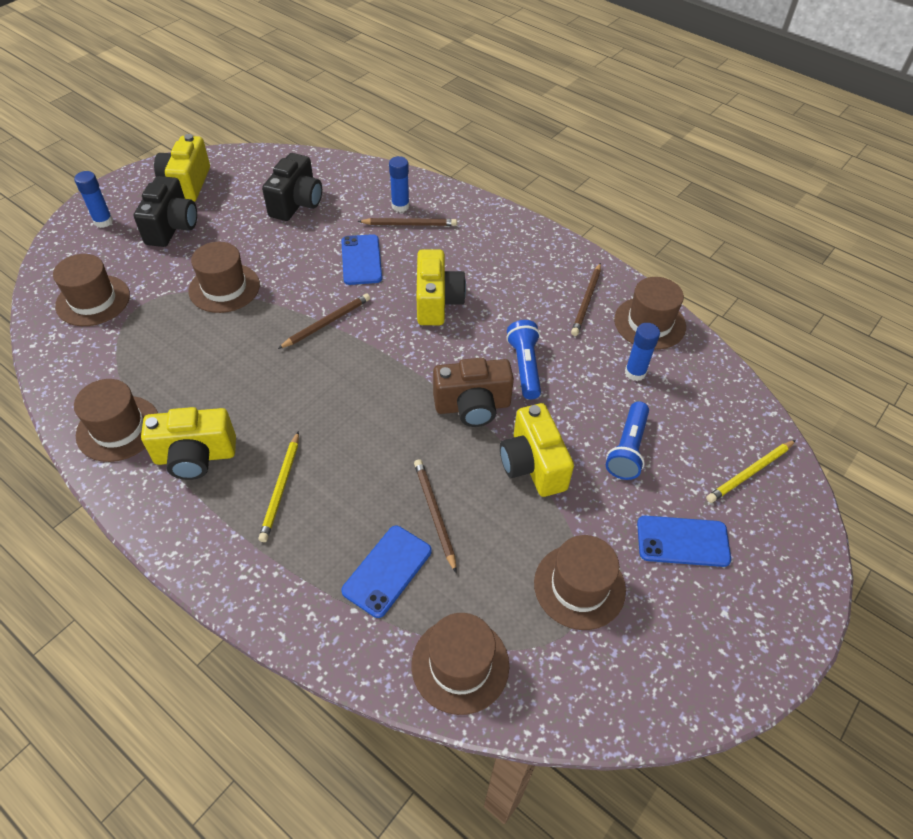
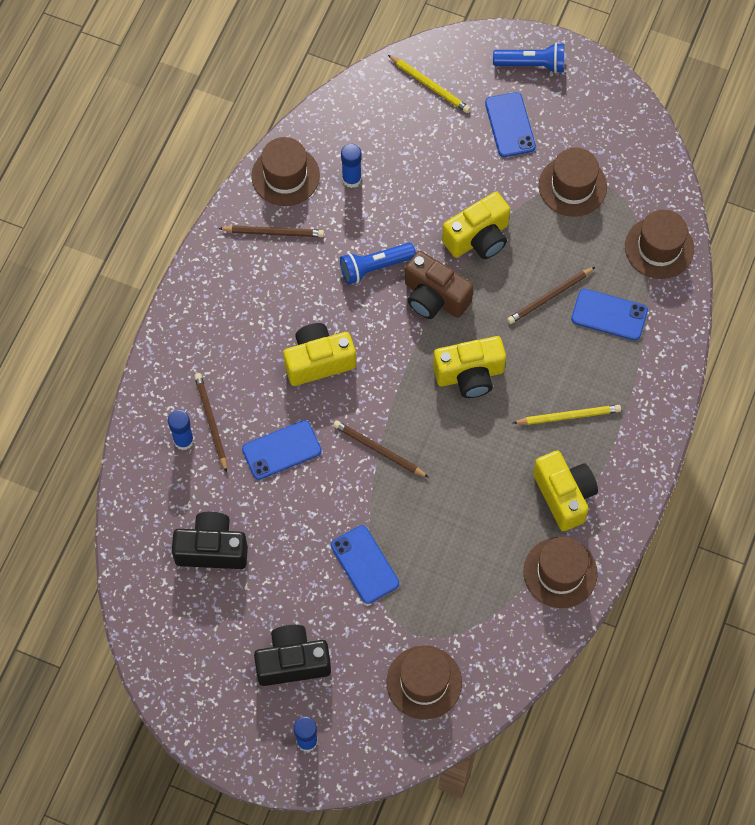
camera: 105 degrees left, 15 degrees up
(187, 184) = (214, 684): yellow camera -> yellow camera (469, 375)
(224, 288) = (364, 564): brown hat -> blue phone
(472, 406) = (434, 297): brown camera -> brown camera turned 150 degrees clockwise
(628, 449) = (437, 173): blue flashlight -> blue flashlight (532, 64)

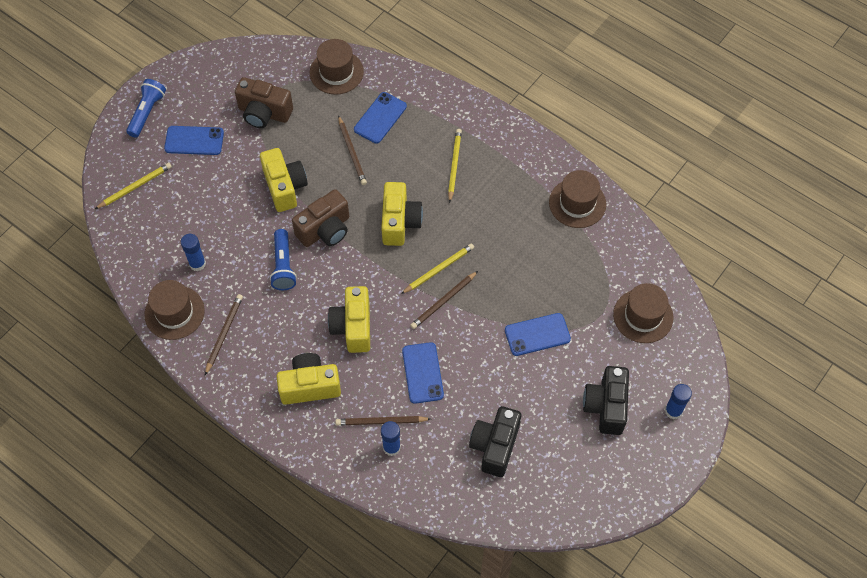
camera: 75 degrees left, 5 degrees down
(419, 434) = (438, 269): none -> yellow pencil
(564, 495) = (517, 185): yellow camera -> yellow camera (310, 386)
(572, 186) = (264, 113): brown hat -> brown camera

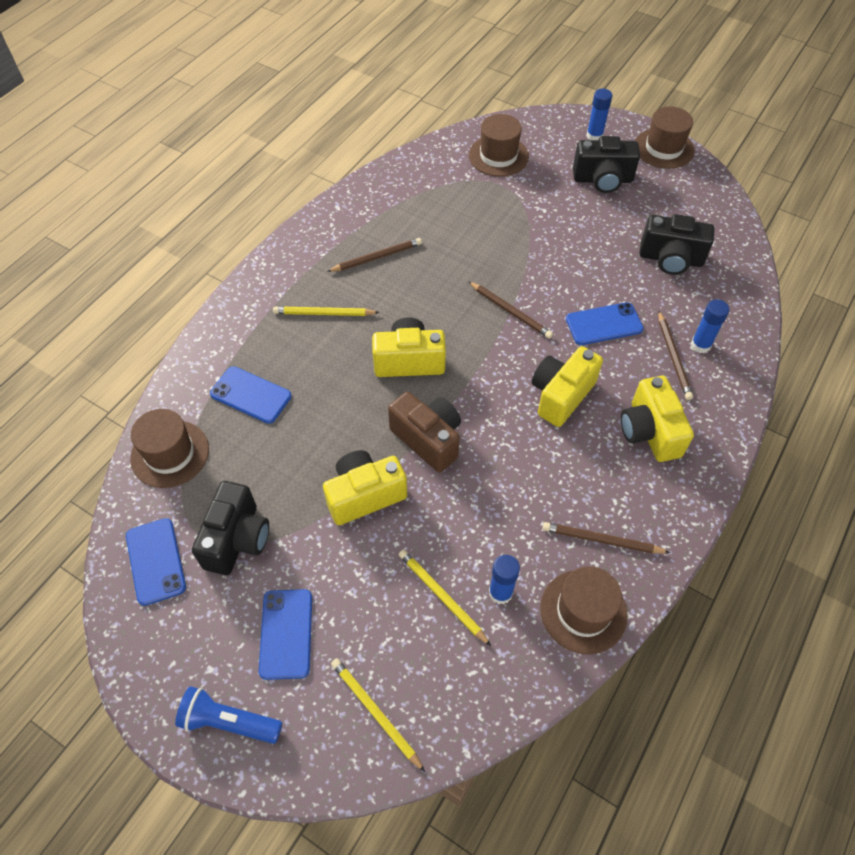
camera: 95 degrees left, 5 degrees down
(264, 113) = (237, 539): brown camera -> black camera
(283, 266) = (488, 481): blue flashlight -> none
(352, 152) = (305, 421): brown pencil -> brown pencil (377, 257)
(353, 327) = (561, 395): yellow camera -> yellow camera turned 135 degrees clockwise
(438, 269) = (469, 319): yellow pencil -> yellow pencil (442, 597)
(537, 334) = (535, 231): blue phone -> blue phone (156, 561)
(577, 203) = (370, 205): brown hat -> brown hat (663, 148)

